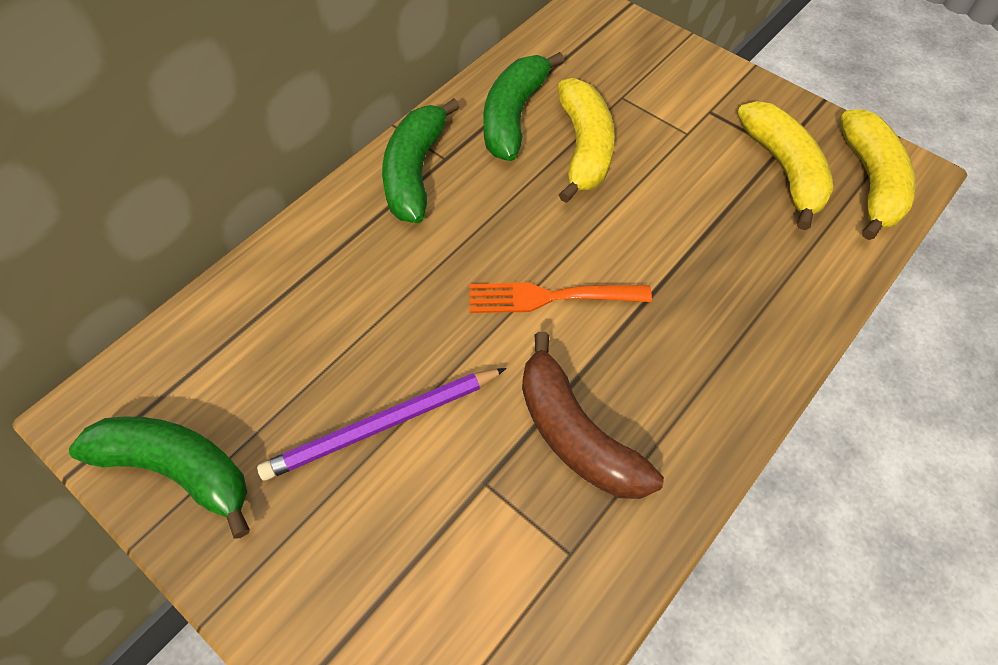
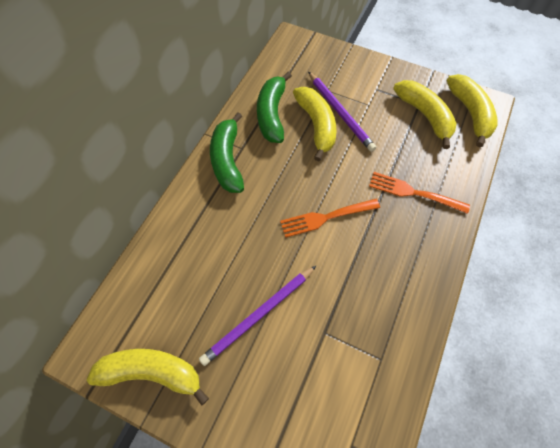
camera: 15 degrees left, 5 degrees up
(178, 469) = (152, 372): green banana -> yellow banana
(575, 434) = (363, 292): brown banana -> none
(632, 136) = (340, 113): none -> purple pencil
(723, 292) = (414, 192): none -> orange fork

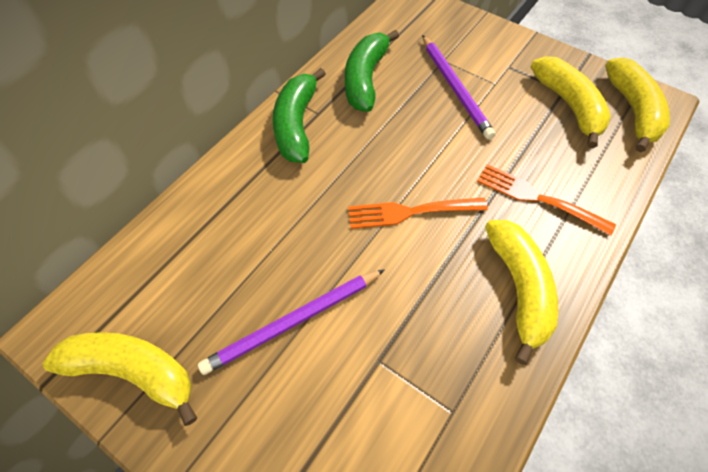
camera: 10 degrees right, 5 degrees down
(316, 125) = (421, 99): yellow banana -> yellow banana (519, 289)

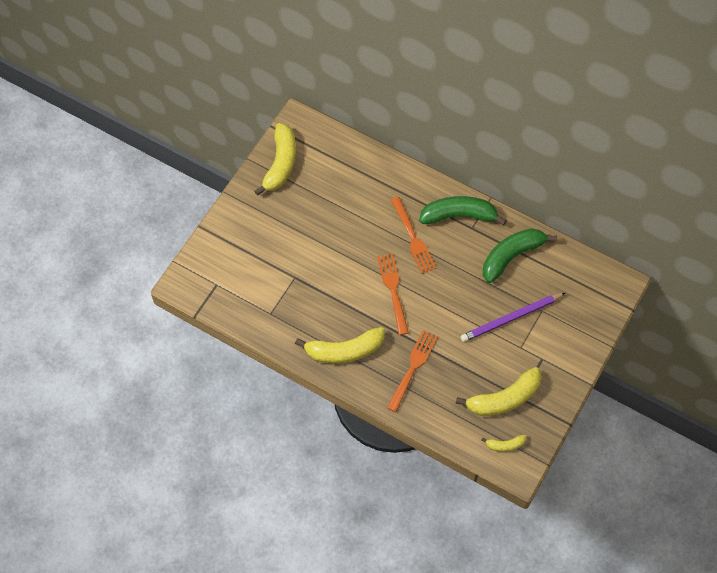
camera: 85 degrees right, 5 degrees up
(293, 322) = (313, 233): purple pencil -> none
(323, 180) = (413, 238): none -> orange fork
(365, 79) = (512, 256): green banana -> green banana turned 45 degrees counterclockwise
(633, 110) = (505, 445): yellow banana -> yellow banana, size x0.49

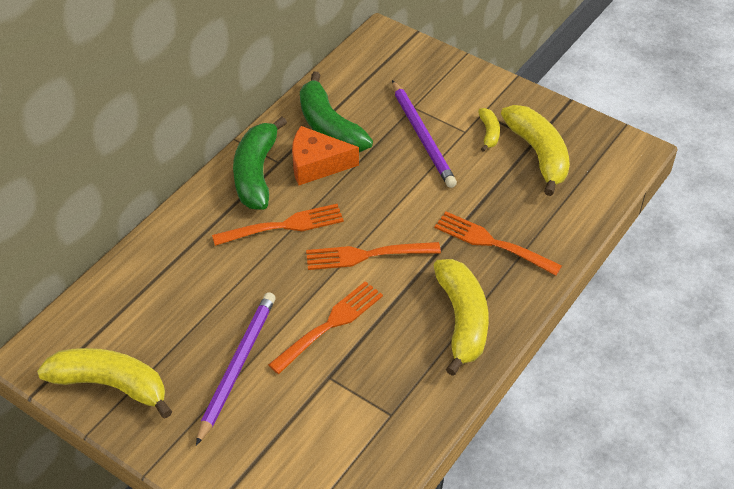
camera: 85 degrees left, 15 degrees down
(299, 226) = (237, 366): none -> purple pencil
(333, 274) = (329, 325): none -> orange fork
(473, 252) = (316, 164): none -> orange cheese
(505, 445) = (604, 159): yellow banana -> yellow banana (489, 133)

